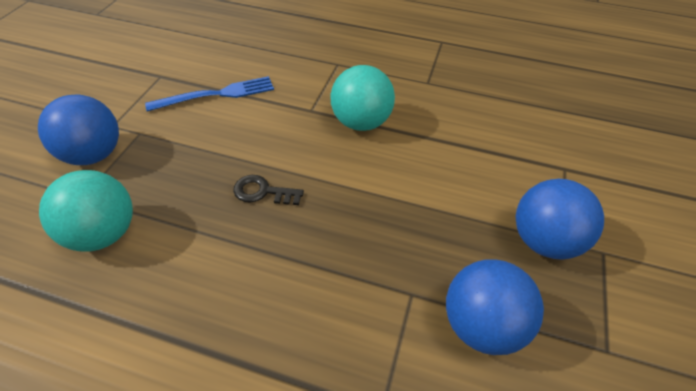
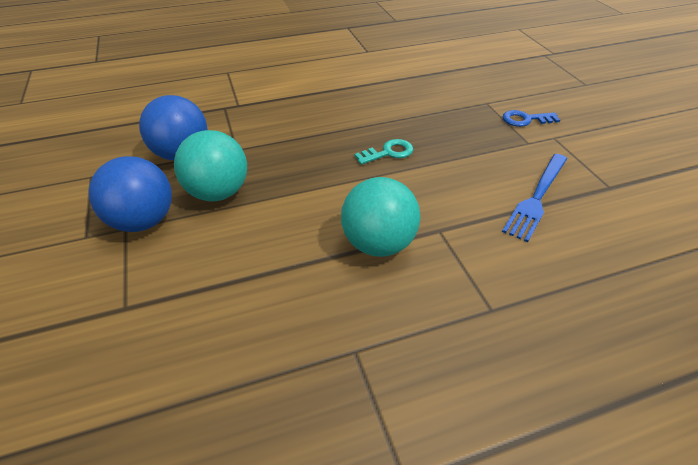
camera: 145 degrees right, 5 degrees down
(94, 154) = (525, 119): blue ball -> blue key
(103, 233) = (444, 97): turquoise ball -> turquoise ball (218, 192)
(263, 192) = (388, 152): black key -> turquoise key

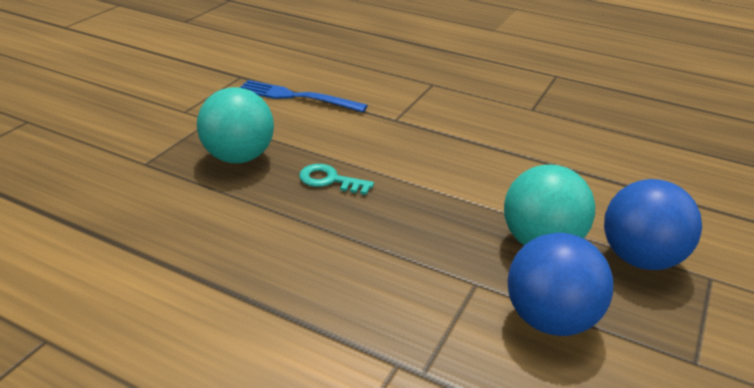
camera: 135 degrees left, 10 degrees down
(378, 244) = (449, 135): turquoise ball -> turquoise ball (239, 157)
(525, 119) = (162, 132): blue key -> none
(536, 197) = (296, 97): blue fork -> blue fork turned 150 degrees counterclockwise

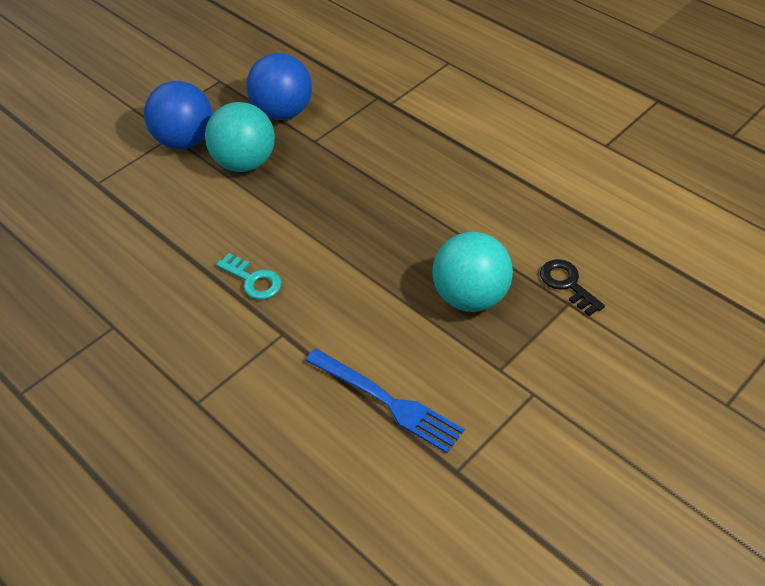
camera: 160 degrees left, 15 degrees up
(142, 176) = (567, 284): none -> black key
(330, 180) = (387, 250): turquoise key -> turquoise key (253, 280)

